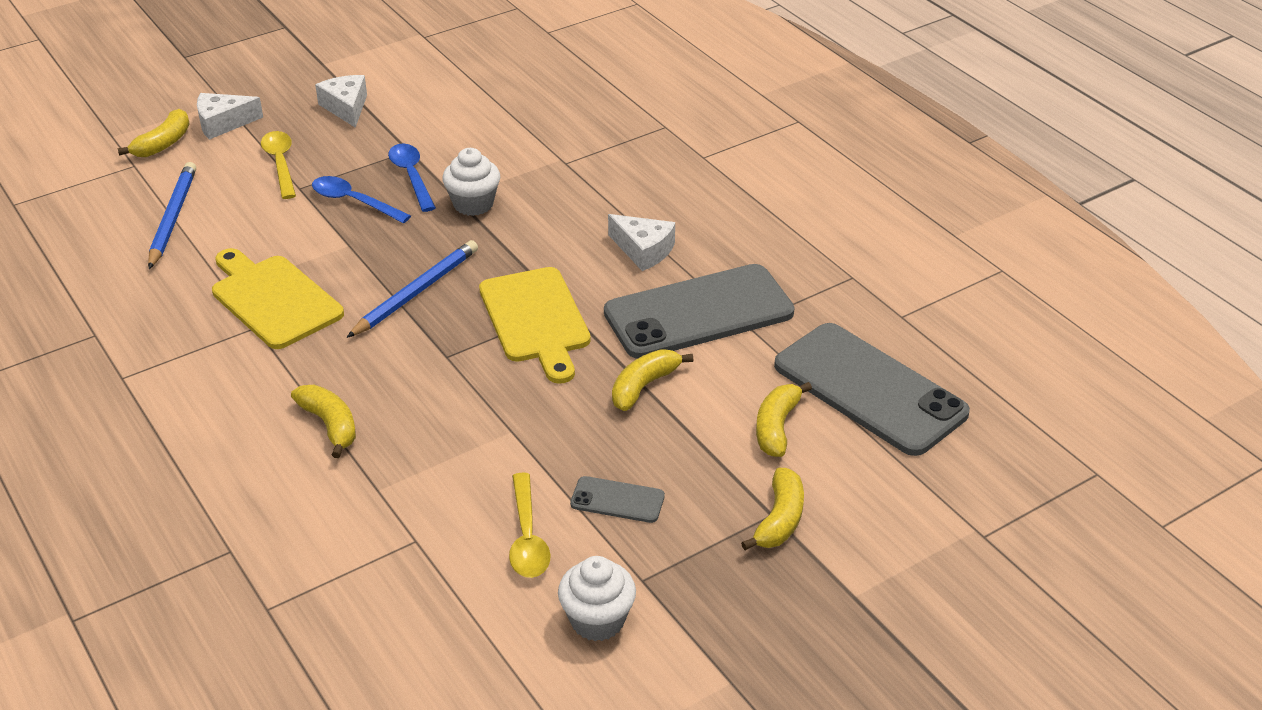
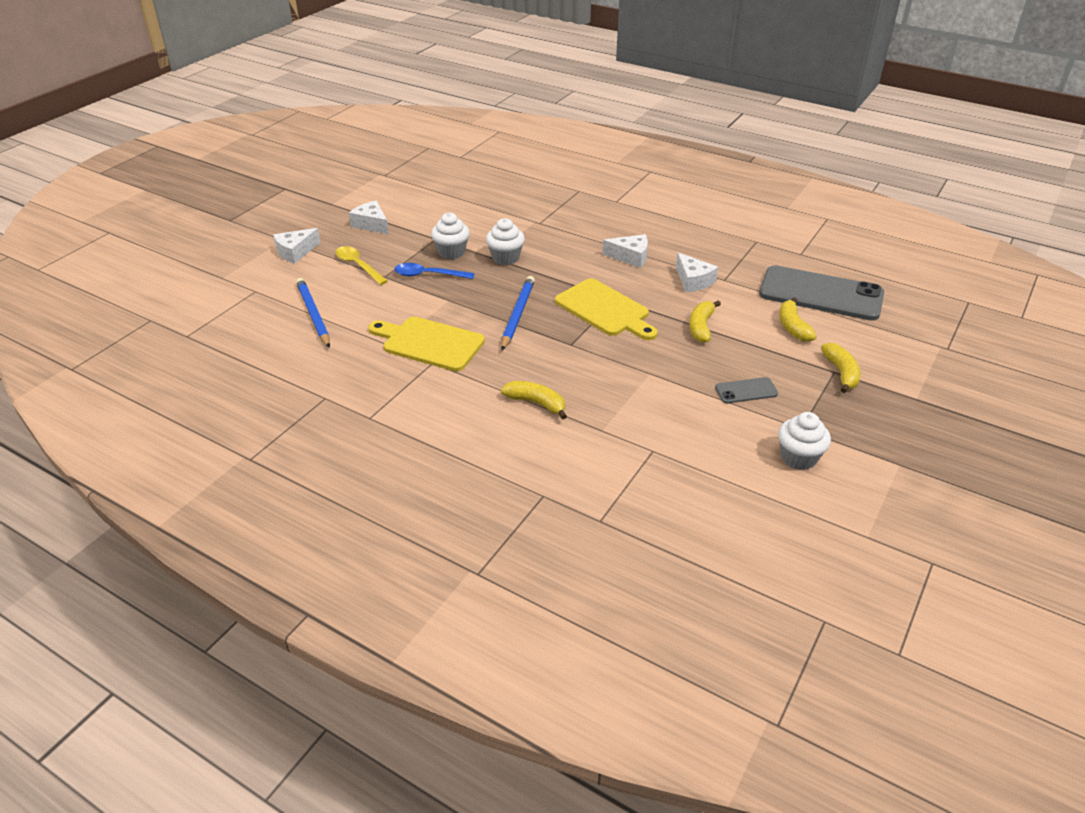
camera: 25 degrees left, 0 degrees up
(163, 143) = (264, 273): yellow banana -> none
(411, 176) = (451, 252): blue spoon -> white cupcake
(527, 538) = (716, 427): yellow spoon -> none
(698, 312) = (693, 281): grey phone -> white cheese

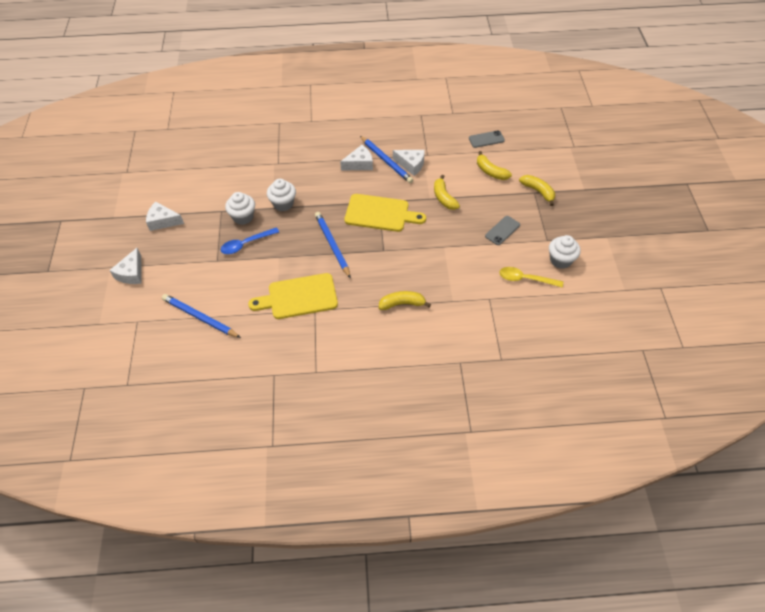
camera: 35 degrees left, 15 degrees up
(358, 265) = (189, 261): yellow spoon -> yellow spoon (525, 279)
(665, 266) = (386, 161): none -> blue pencil
(821, 294) = (486, 139): grey phone -> grey phone, size x0.44

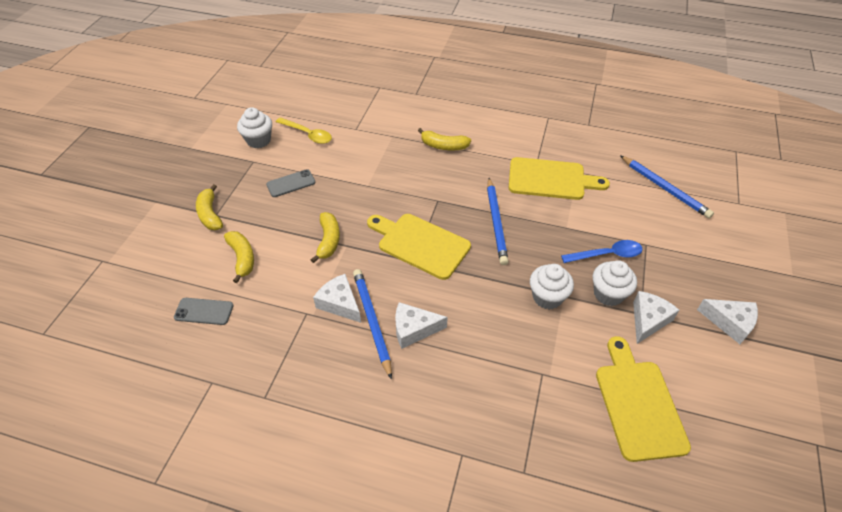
camera: 160 degrees left, 5 degrees down
(131, 273) = (760, 259): white cheese -> white cheese (648, 320)
(223, 163) = (638, 404): none -> yellow cutting board

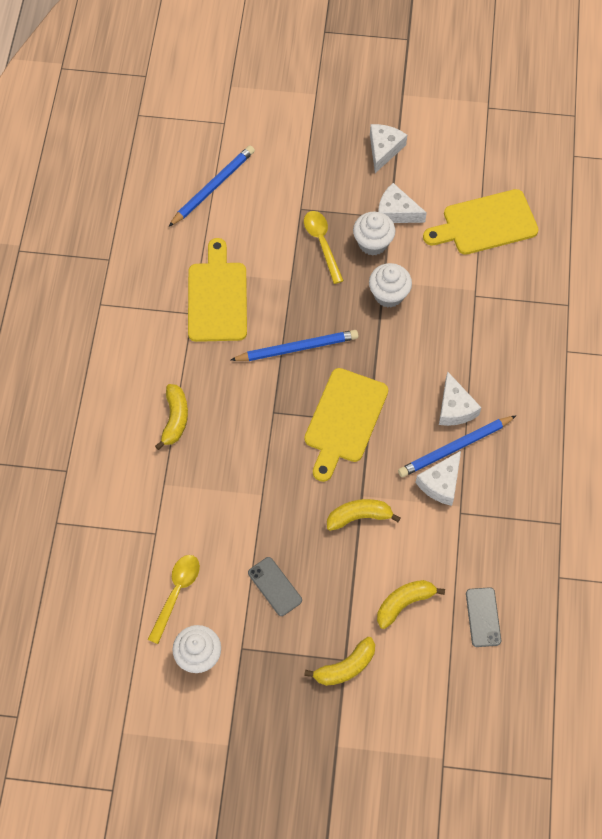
camera: 100 degrees left, 15 degrees up
(607, 254) = (322, 243): blue spoon -> yellow spoon

